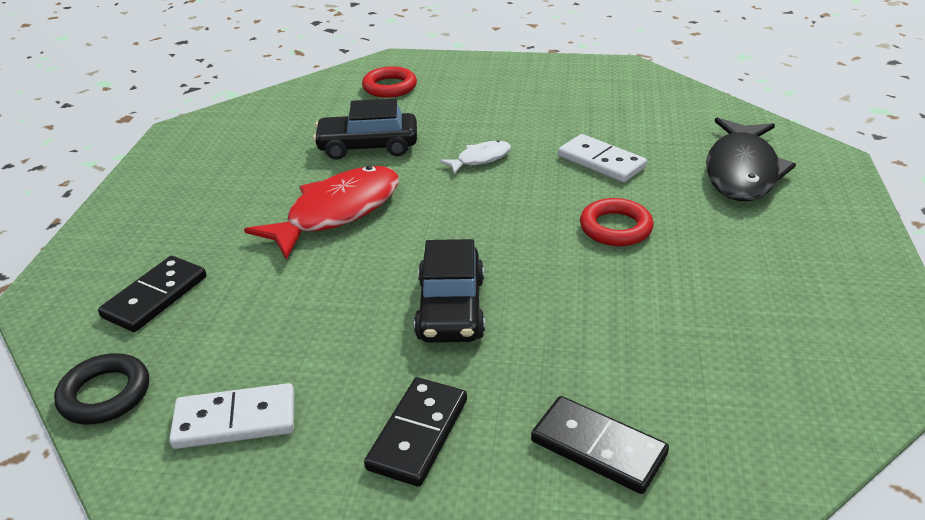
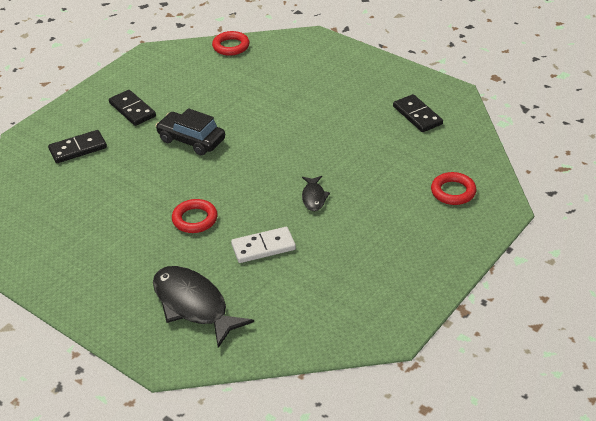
camera: 120 degrees right, 5 degrees up
(105, 394) = (231, 46): black ring -> red ring
(155, 297) = (284, 64): black domino -> black domino (417, 115)
(235, 420) = (185, 72): white domino -> none
(337, 212) = (305, 128): red fish -> none
(368, 146) = (370, 158): black car -> none
(480, 159) = (314, 197): white fish -> black fish

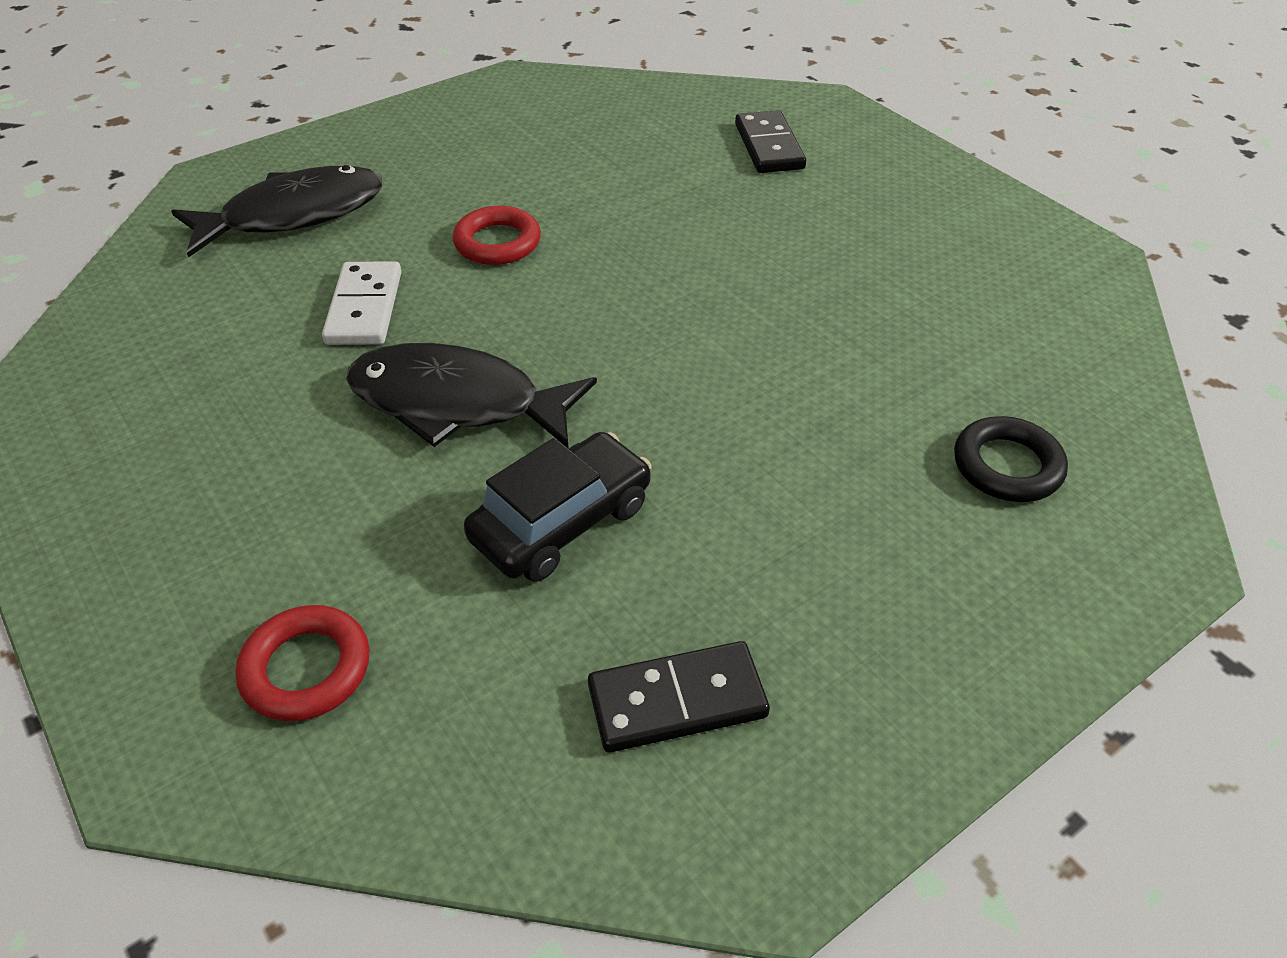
camera: 105 degrees right, 5 degrees up
(132, 110) = (873, 211): black domino -> none
(191, 140) = (739, 269): black car -> black car (562, 522)
(231, 46) = (1116, 381): red ring -> none
(286, 66) = (1007, 466): none -> black ring
(314, 197) = (457, 403): black fish -> black fish, size x2.03

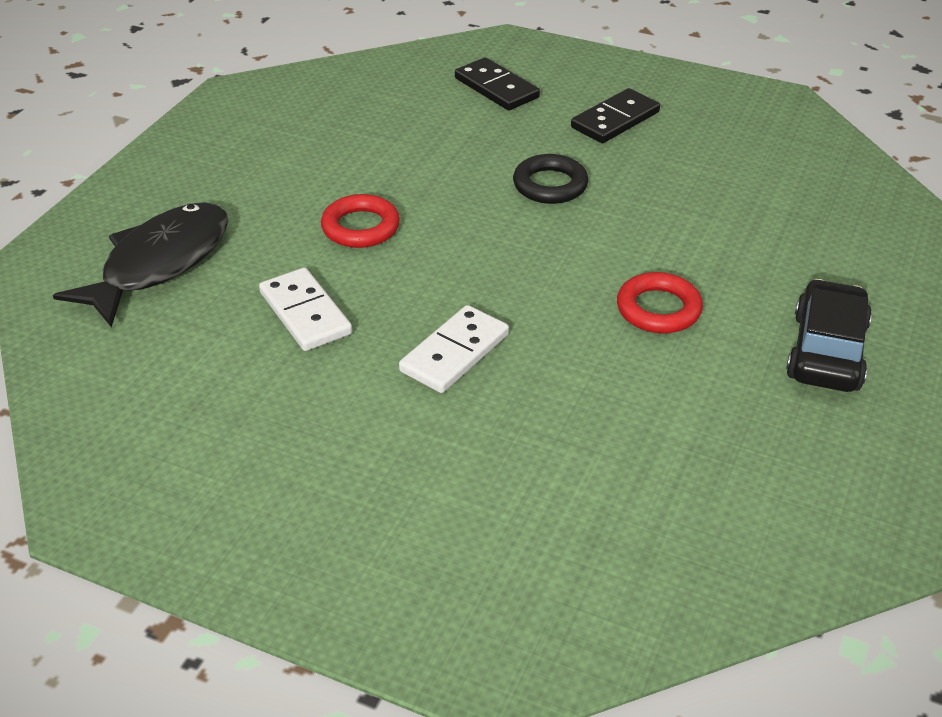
camera: 30 degrees left, 5 degrees down
(306, 668) = (537, 567): red ring -> red ring (658, 309)
(457, 403) = (455, 353): black fish -> white domino
(562, 522) = (612, 400): black car -> black car (826, 351)
(677, 700) = (790, 472): black domino -> black domino (615, 120)
(1007, 466) = (849, 253): black ring -> black ring (550, 185)

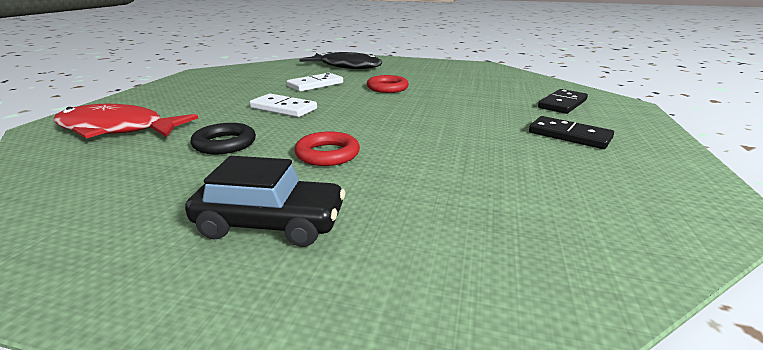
camera: 80 degrees right, 15 degrees down
(533, 553) = (118, 129): none -> red fish
(550, 185) = (460, 121): black ring -> black ring (224, 144)

